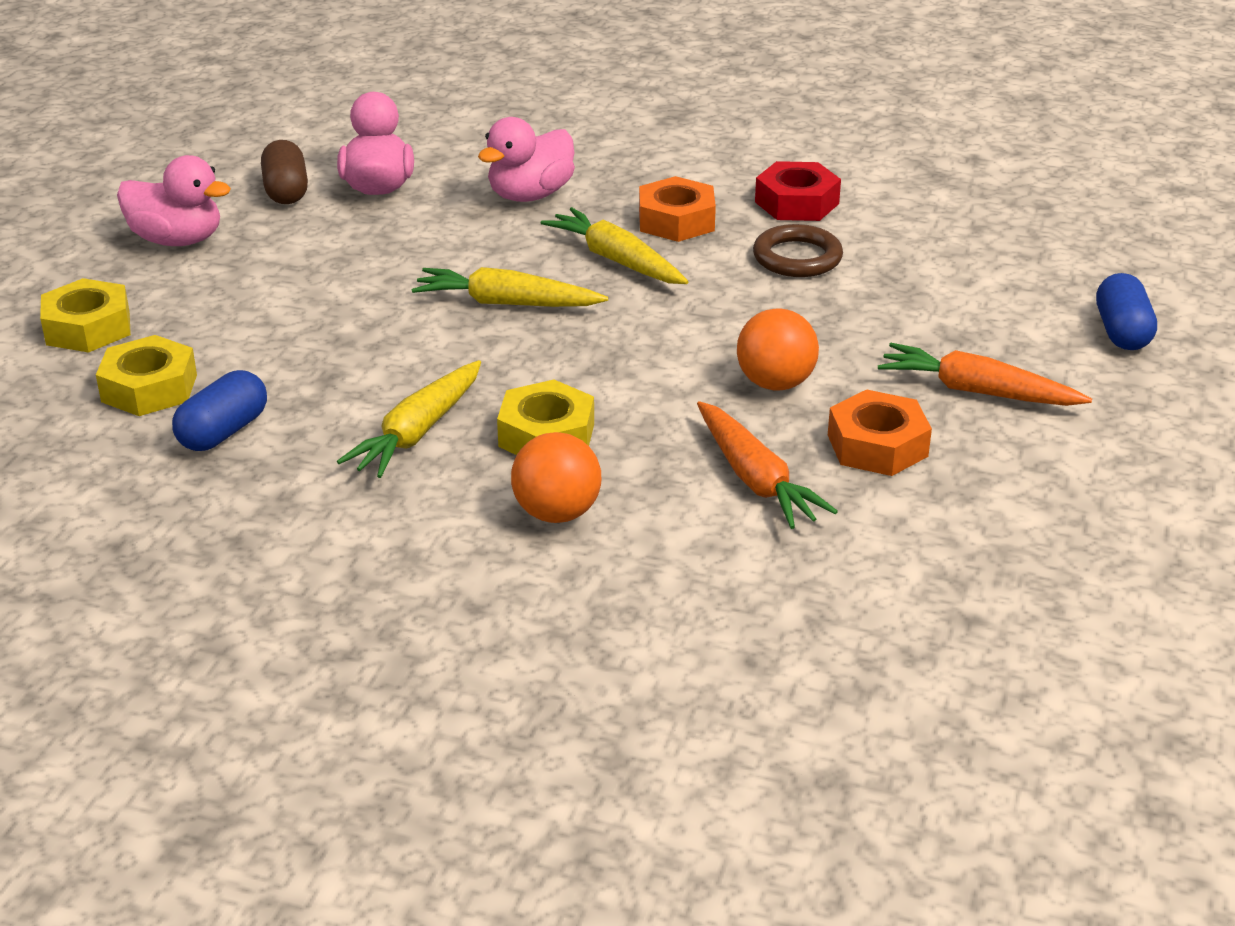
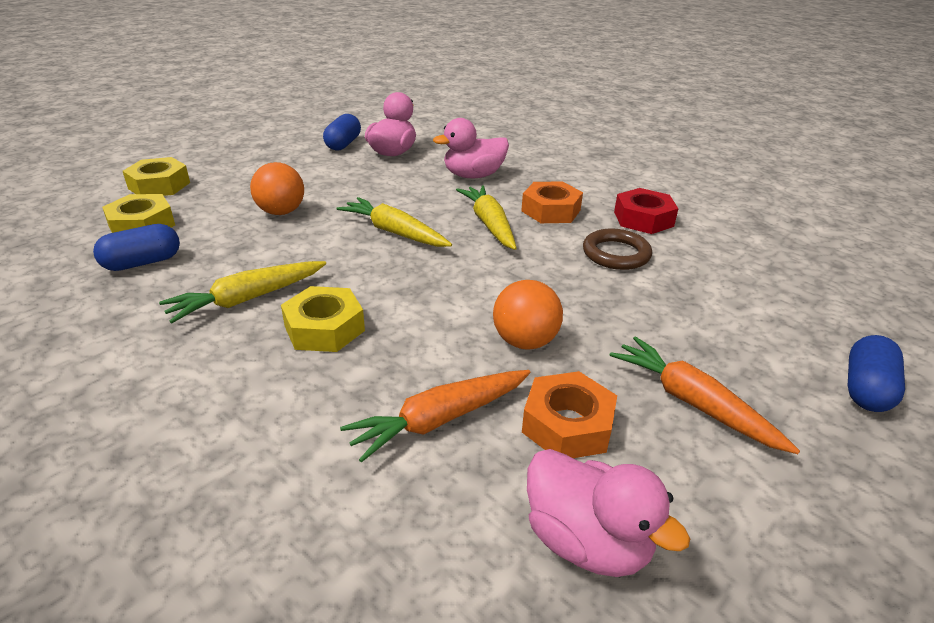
camera: 25 degrees right, 0 degrees up
(177, 240) = (260, 154): pink duck -> pink duck (586, 541)
(286, 191) = (343, 144): brown capsule -> blue capsule
(557, 513) = (265, 394): orange ball -> orange ball (281, 212)
(755, 479) = (439, 420): orange carrot -> orange carrot turned 60 degrees clockwise

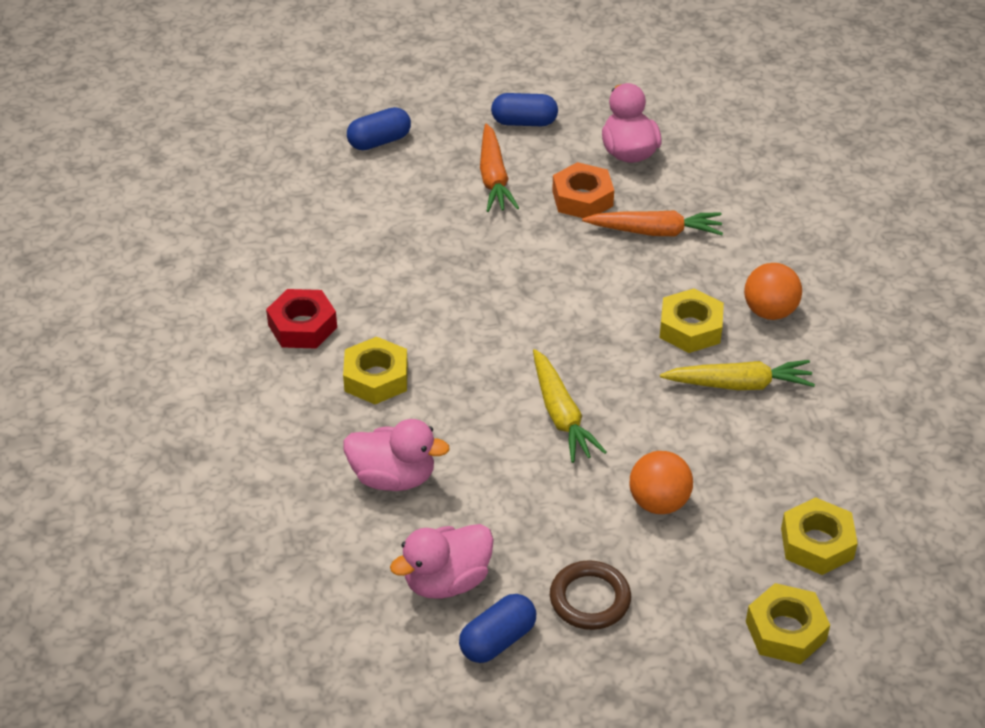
camera: 145 degrees left, 10 degrees up
(142, 263) = (822, 475): blue capsule -> blue capsule (524, 122)
(489, 224) = (459, 385): yellow carrot -> none
(525, 341) = (553, 256): orange ball -> orange ball (769, 311)
(551, 210) = (376, 378): orange nut -> yellow nut
(616, 254) = (387, 299): brown ring -> brown ring (590, 599)

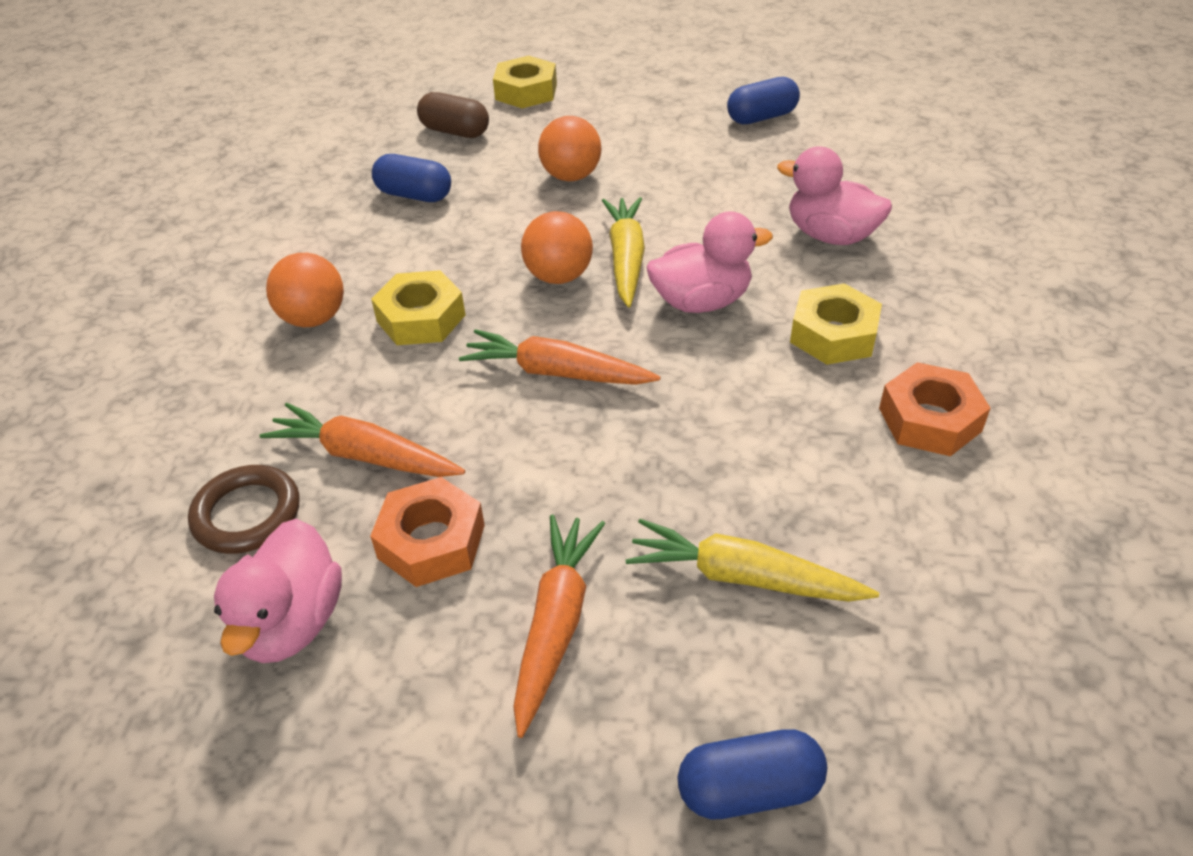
camera: 160 degrees left, 0 degrees up
(302, 326) = (930, 419): red nut -> orange nut
(447, 581) = (795, 156): pink duck -> pink duck (701, 301)
(524, 122) = (431, 760): blue capsule -> blue capsule (414, 195)
(565, 307) = (557, 372): none -> orange carrot
(590, 599) = (672, 128): brown ring -> brown ring (247, 514)
(607, 386) = (559, 276): none -> orange ball
(739, 384) = (416, 253): yellow carrot -> yellow carrot (743, 577)
(817, 543) = (455, 131): yellow nut -> brown capsule

